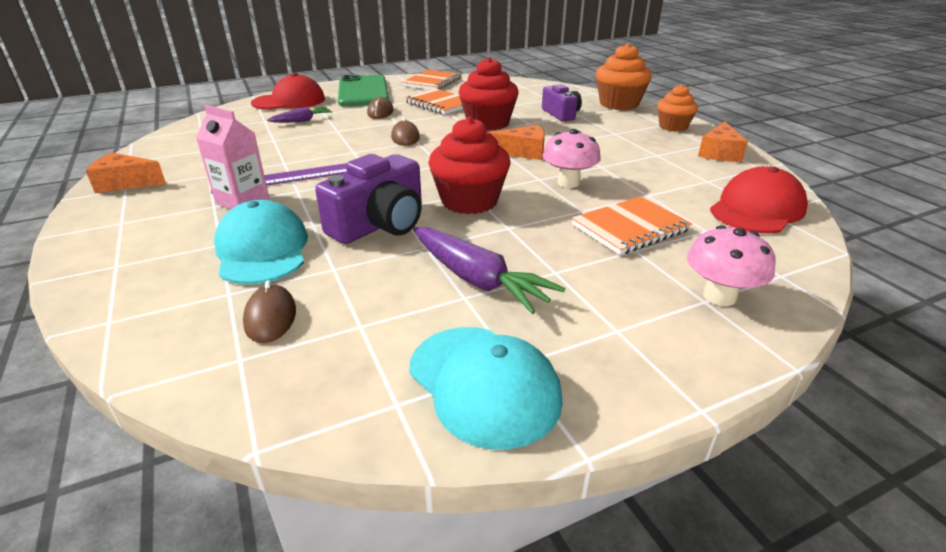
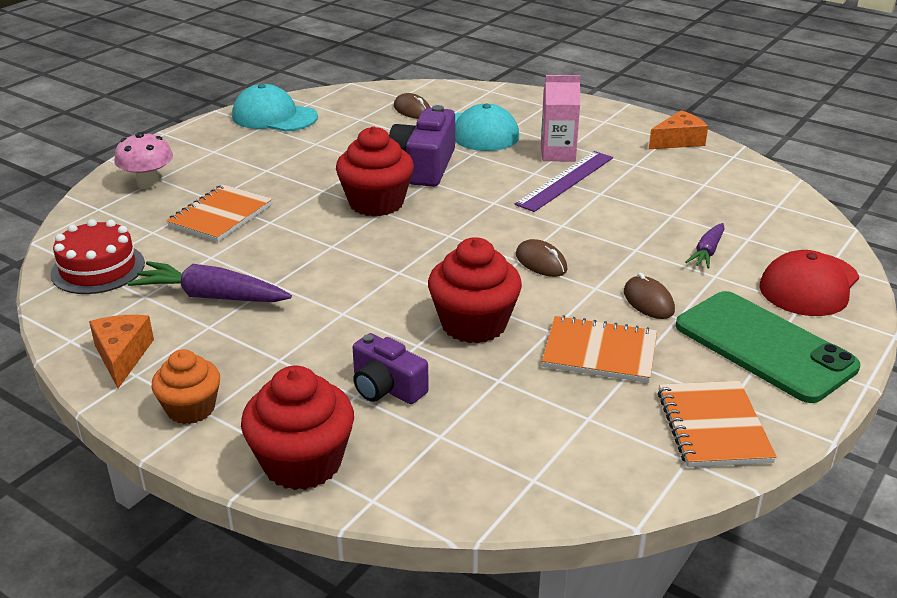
camera: 150 degrees right, 0 degrees up
(477, 279) = (315, 153): purple carrot -> purple carrot (212, 297)
(523, 152) = (378, 280): orange cheese -> none
(568, 183) = (298, 249): pink mushroom -> none
(619, 104) = (302, 463): orange cupcake -> red cupcake
(757, 209) = (98, 268): red cap -> red cake

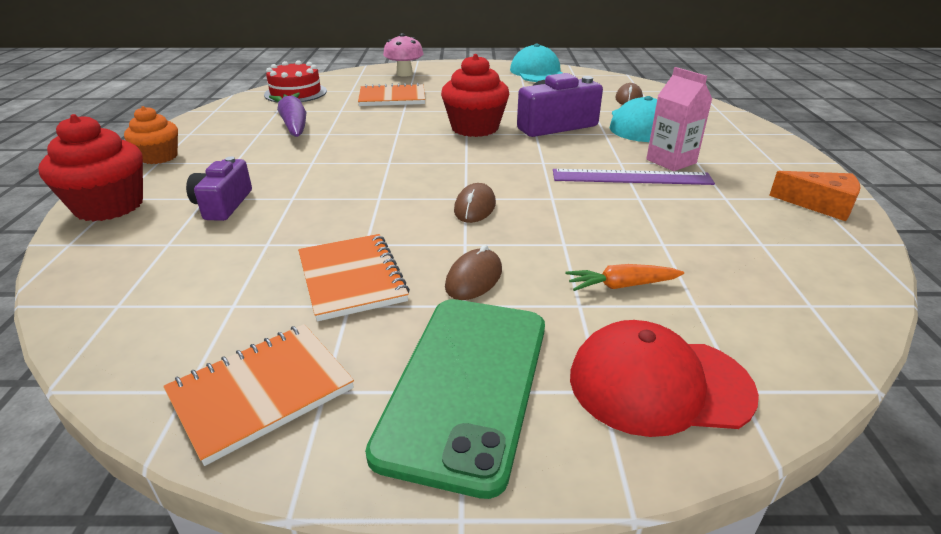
camera: 55 degrees right, 0 degrees up
(122, 356) = (207, 125): orange cheese -> none
(474, 324) = (343, 209): red cupcake -> none
(707, 252) = (621, 286): purple carrot -> orange carrot

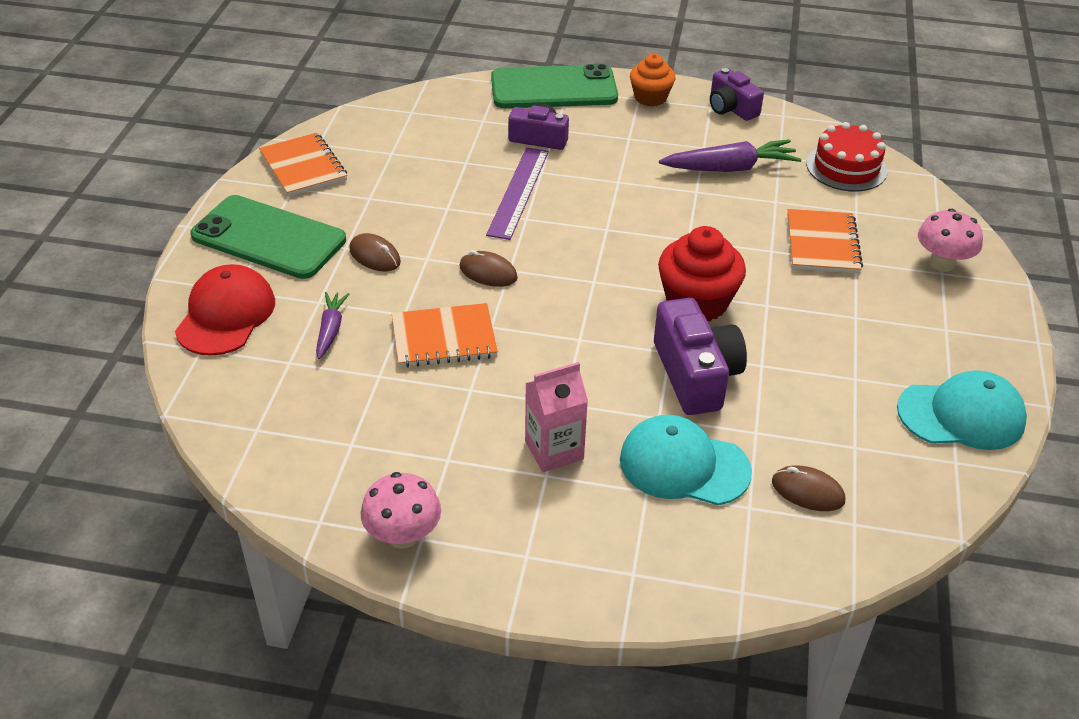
camera: 100 degrees right, 10 degrees up
(109, 206) = (553, 88): red cupcake -> green phone
(195, 126) = (731, 108): none -> purple camera
(351, 278) = (400, 200): orange notebook -> orange notebook (444, 338)
(621, 286) = (330, 330): orange carrot -> purple carrot
(631, 177) = (519, 399): purple ruler -> purple ruler (518, 192)
(820, 205) = (403, 536): orange cheese -> pink mushroom

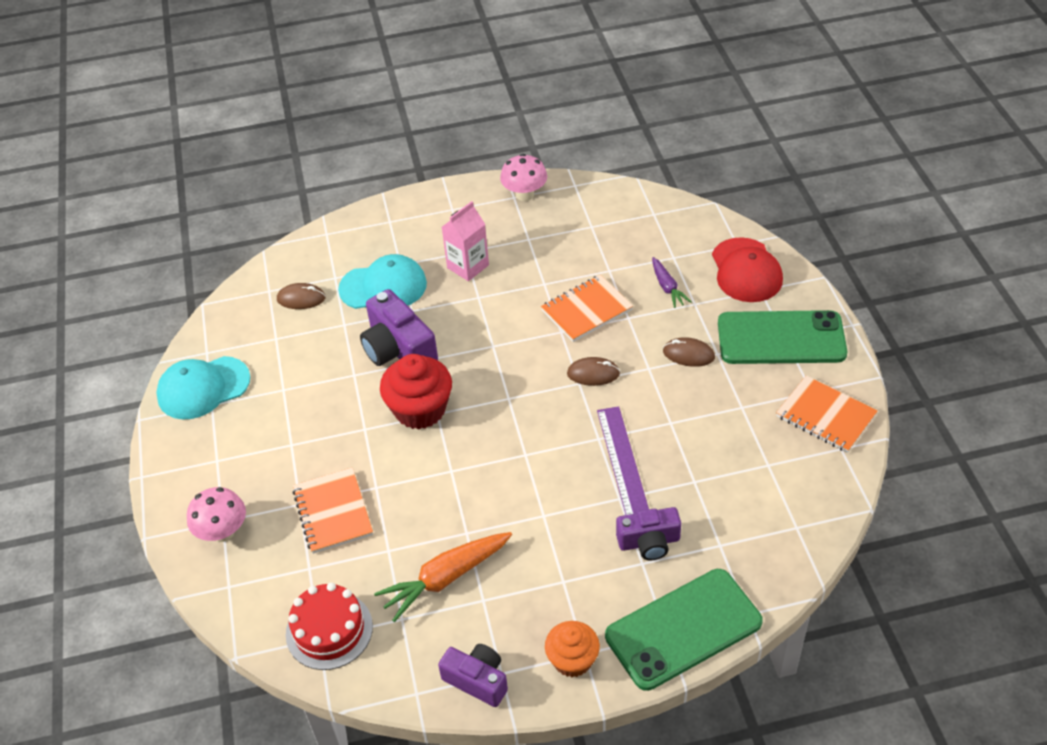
camera: 160 degrees right, 5 degrees up
(730, 168) = (446, 578): purple carrot -> orange carrot

